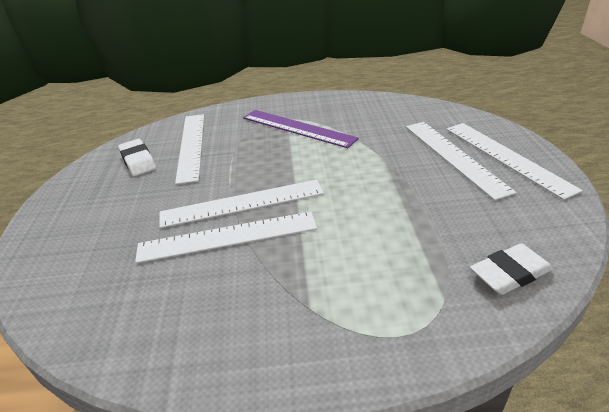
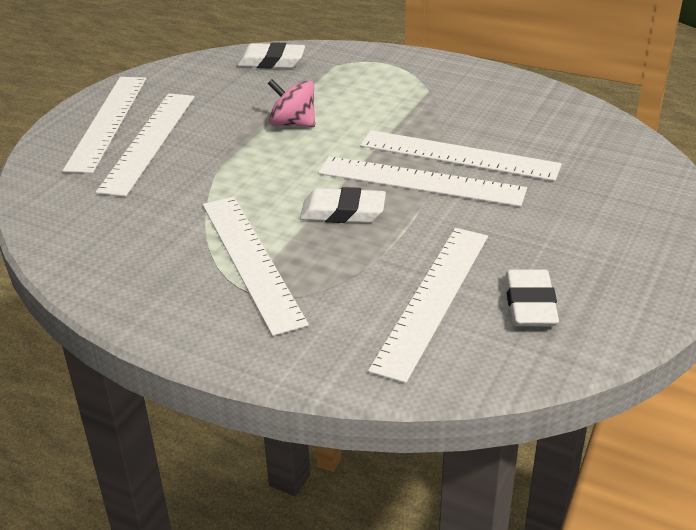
camera: 150 degrees left, 0 degrees up
(275, 165) = (343, 212): none -> white eraser
(297, 128) = (251, 261): purple ruler -> white ruler
(384, 210) = (293, 123): none -> pink spinning top

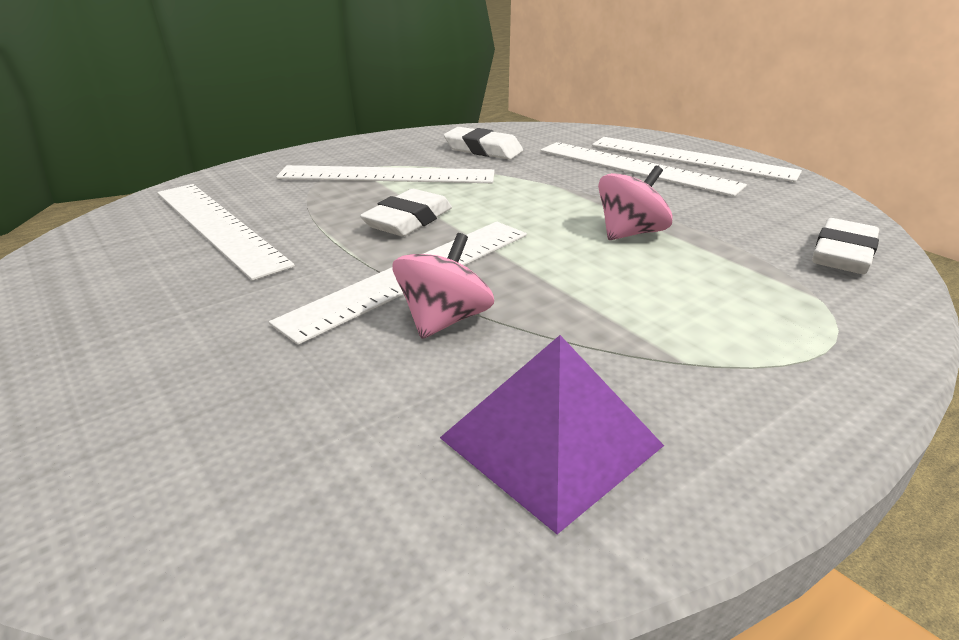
camera: 115 degrees right, 5 degrees down
(459, 155) = (444, 320): white ruler -> pink spinning top
(515, 108) = (551, 442): none -> purple pyramid
(530, 304) = (123, 267): white eraser -> white eraser (483, 150)

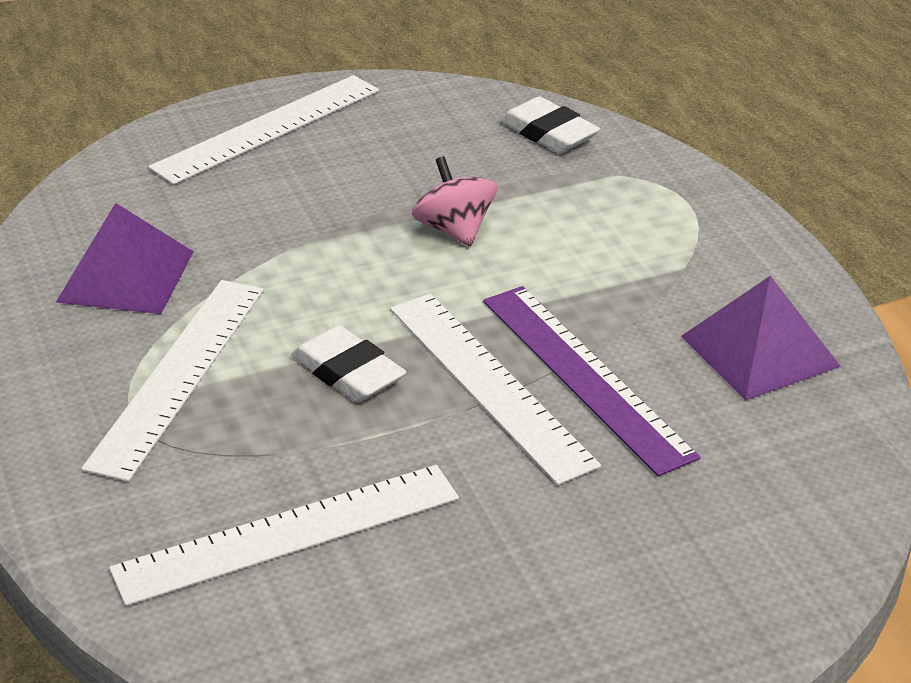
camera: 75 degrees left, 5 degrees up
(444, 320) = (585, 376): pink spinning top -> purple ruler
(483, 150) = (126, 276): white eraser -> purple pyramid
(636, 167) = (274, 174): white ruler -> none

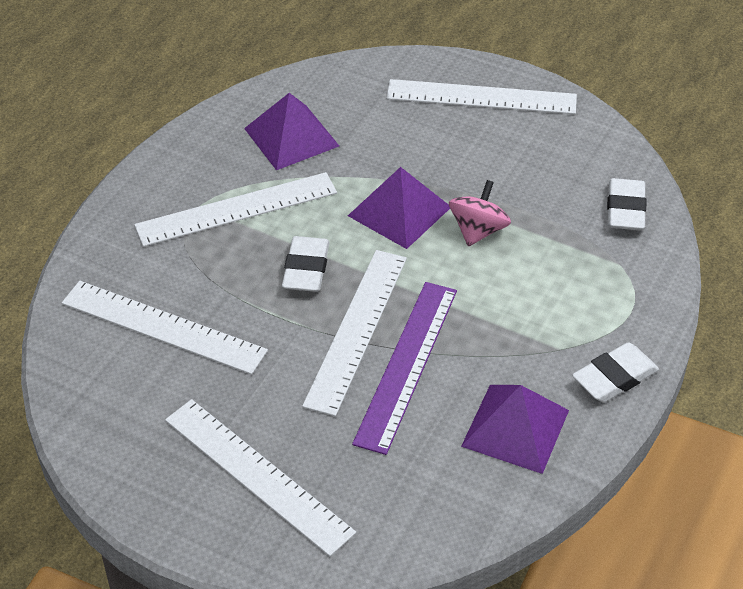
camera: 50 degrees right, 10 degrees up
(353, 264) = (399, 211): none -> purple pyramid
(622, 575) = (257, 475): none -> white ruler
(762, 255) = (614, 377): none -> white eraser

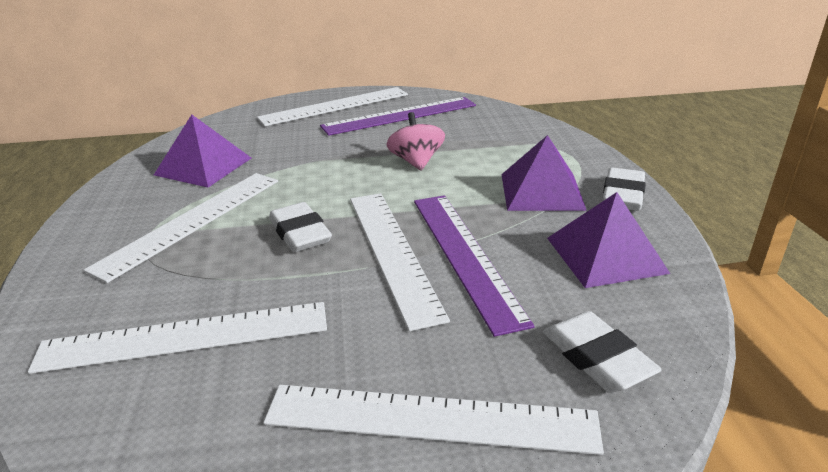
camera: 35 degrees left, 15 degrees down
(399, 211) = (342, 173): purple pyramid -> purple pyramid (541, 191)
(531, 149) = (400, 116): none -> purple ruler
(625, 209) = (499, 120): white eraser -> white eraser (596, 358)

